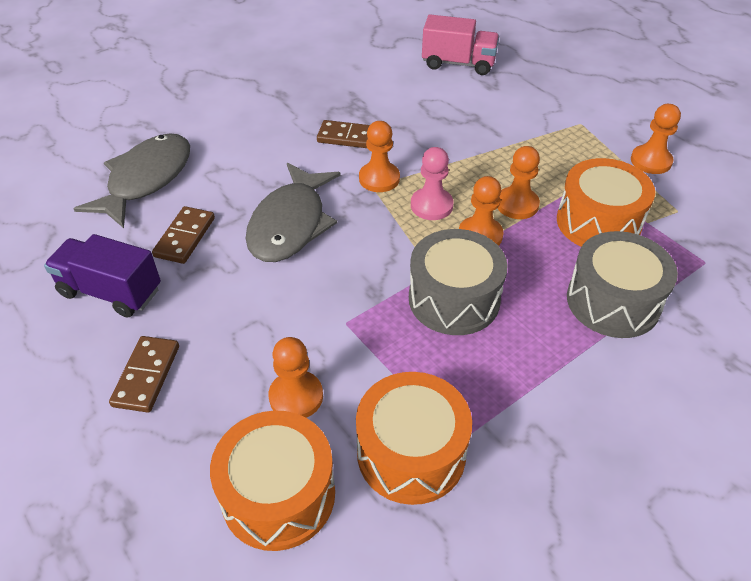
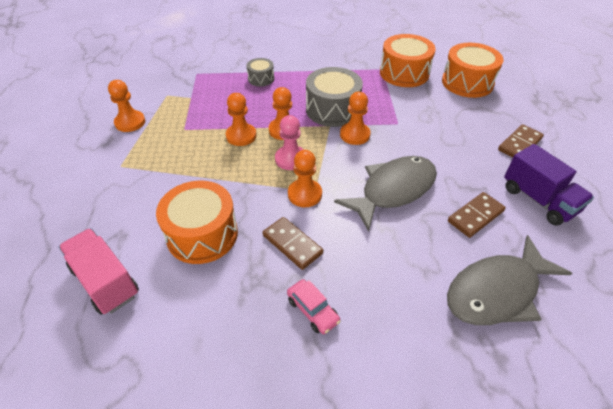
camera: 145 degrees left, 0 degrees up
(294, 109) = (313, 310): none -> pink car
(296, 396) = (442, 106): orange pawn -> orange pawn (355, 135)
(598, 222) = (214, 108): orange drum -> orange drum (202, 234)
(613, 301) = (261, 78): grey drum -> grey drum, size x0.53

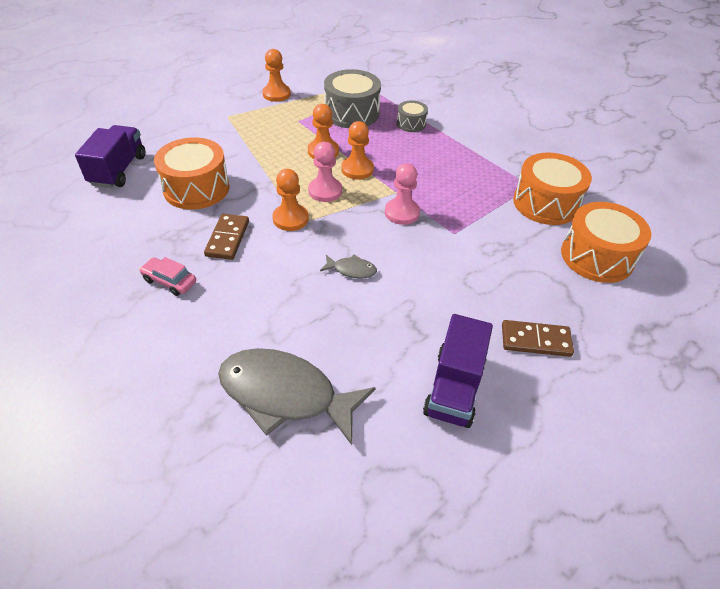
camera: 50 degrees right, 0 degrees up
(105, 282) = (118, 170): pink truck -> purple truck
(313, 310) = (169, 281): pink car -> pink car turned 105 degrees clockwise
(332, 109) = (421, 183): grey drum -> grey drum (352, 113)
(355, 135) = (402, 213): orange pawn -> pink pawn
(393, 190) = (351, 270): grey fish -> grey fish, size x0.43
(475, 216) = (375, 343): brown domino -> none

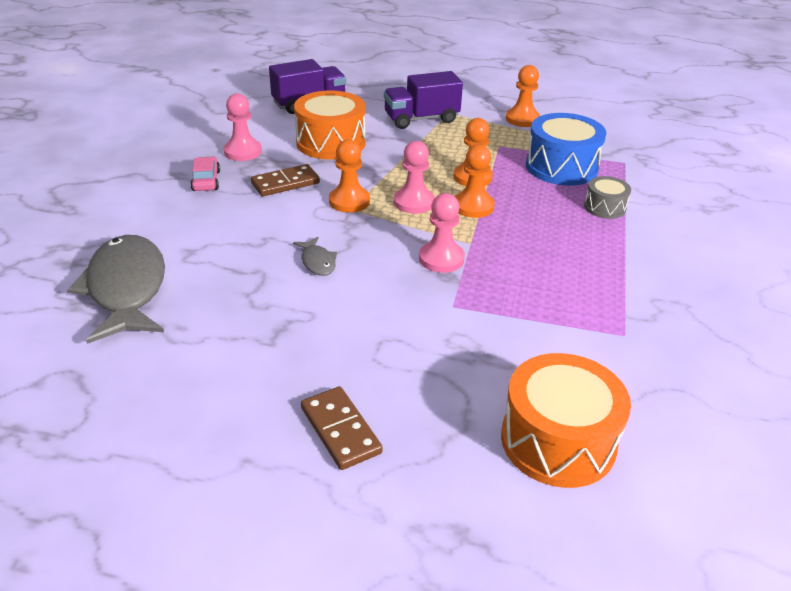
camera: 55 degrees right, 10 degrees down
(148, 240) = (243, 152): none -> pink pawn
(352, 113) = (561, 167): grey drum -> blue drum
(454, 388) = (214, 389): purple truck -> purple truck (421, 119)
(545, 203) = (606, 359): orange drum -> none

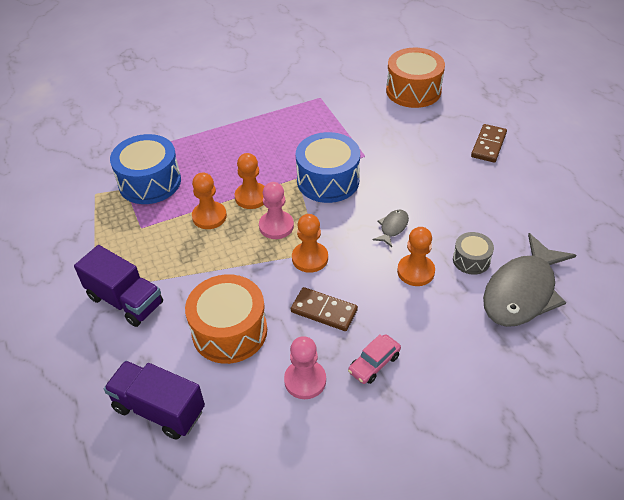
camera: 125 degrees left, 10 degrees up
(441, 259) = (328, 180): pink pawn -> blue drum
(522, 119) = (72, 238): orange pawn -> orange pawn (415, 271)
(605, 207) = (193, 144): grey drum -> grey drum (471, 260)

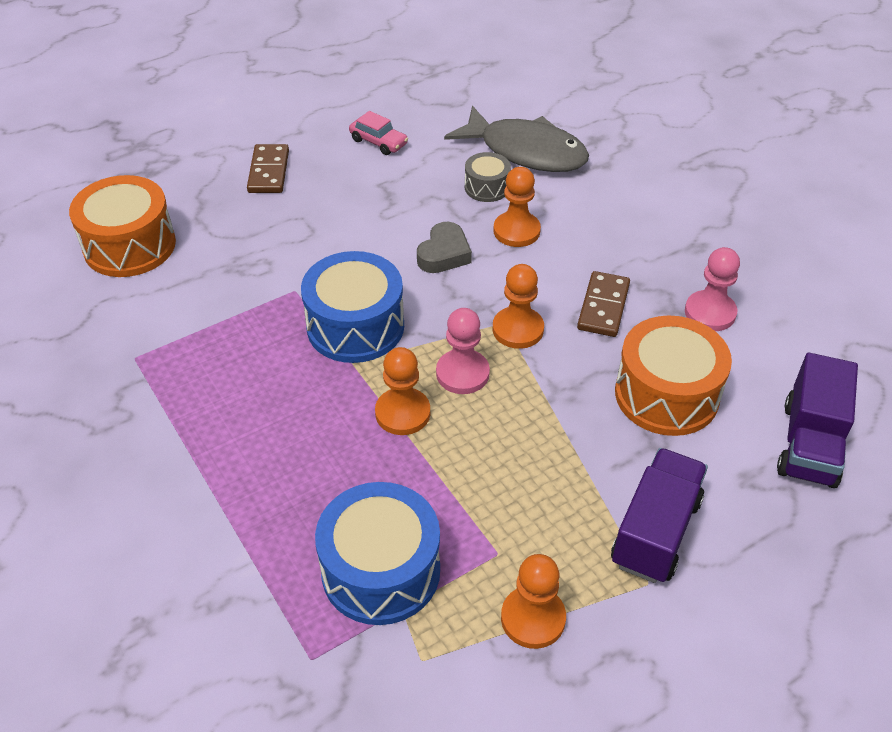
camera: 100 degrees left, 0 degrees up
(209, 216) = (455, 460): orange pawn -> orange pawn (533, 618)
(374, 363) = (664, 258): pink car -> pink car (378, 142)
(393, 227) = (444, 254): grey fish -> grey heart
(488, 145) = (268, 171): brown domino -> brown domino turned 75 degrees clockwise

